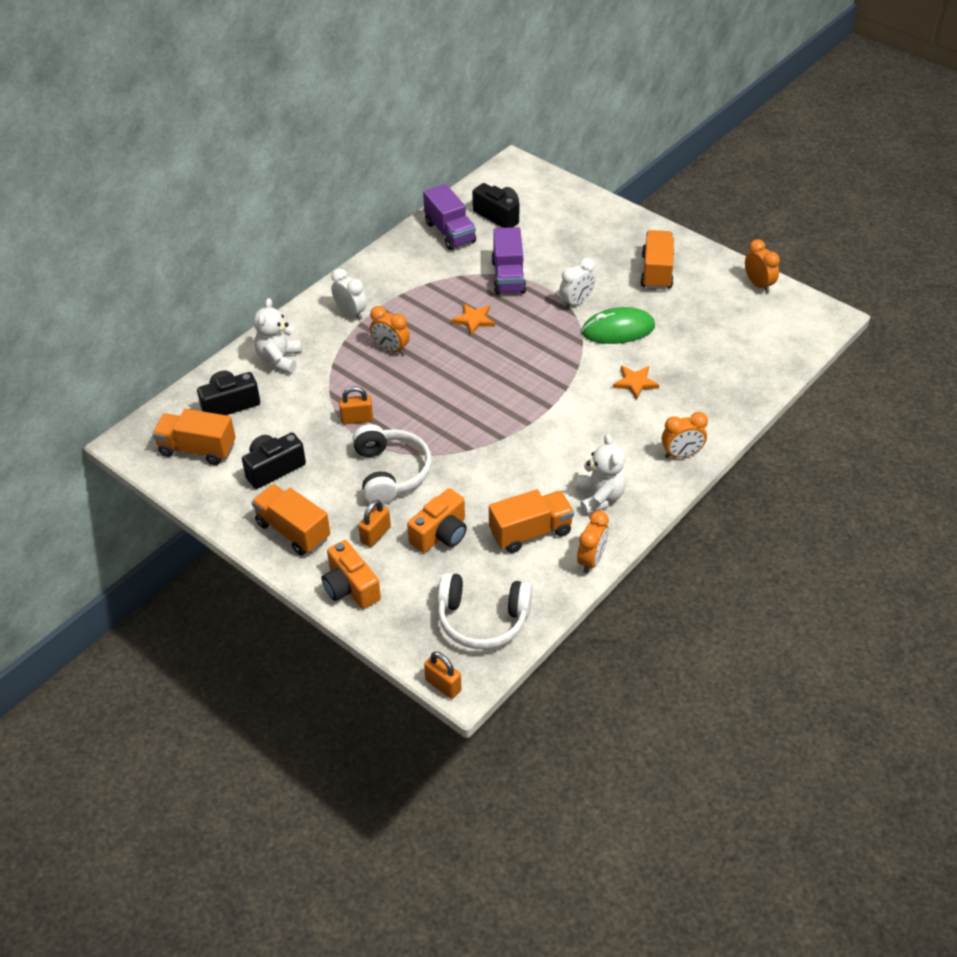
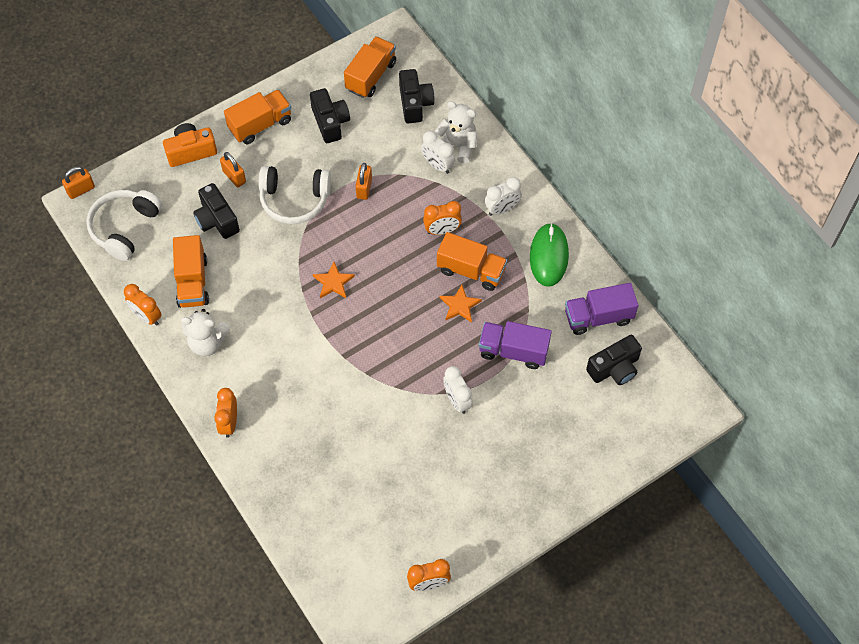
camera: 105 degrees right, 15 degrees up
(309, 369) = (437, 165): none -> white clock
(391, 349) = (442, 230): orange clock -> orange clock turned 150 degrees counterclockwise
(441, 534) = (217, 220): orange camera -> black camera
(618, 329) = (405, 424): green mouse -> green mouse (549, 256)
(635, 383) = (329, 415): orange star -> orange star (333, 282)
(656, 272) = (479, 490): orange truck -> orange truck (471, 270)

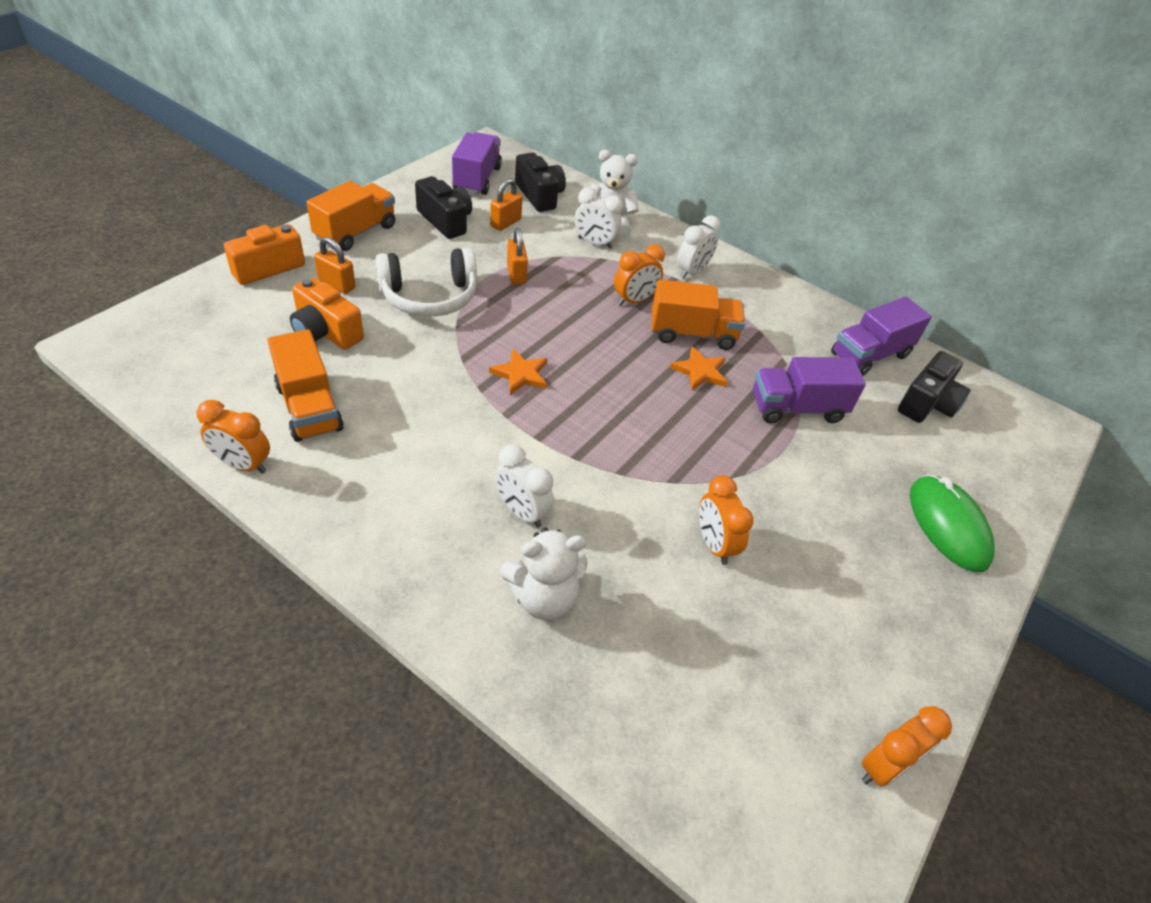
camera: 25 degrees left, 15 degrees down
(81, 190) = (101, 327): orange padlock -> orange padlock (505, 223)
(125, 228) = (182, 360): white headphones -> none
(207, 342) = (357, 481): white teddy bear -> white teddy bear (543, 597)
(217, 220) = (326, 332): black camera -> orange camera
(229, 423) = (431, 589): orange clock -> orange clock (714, 544)
(371, 76) = (477, 179): orange truck -> purple truck
(457, 400) = (762, 480): white clock -> white clock (522, 512)
(549, 256) = (773, 306): green mouse -> green mouse (948, 525)

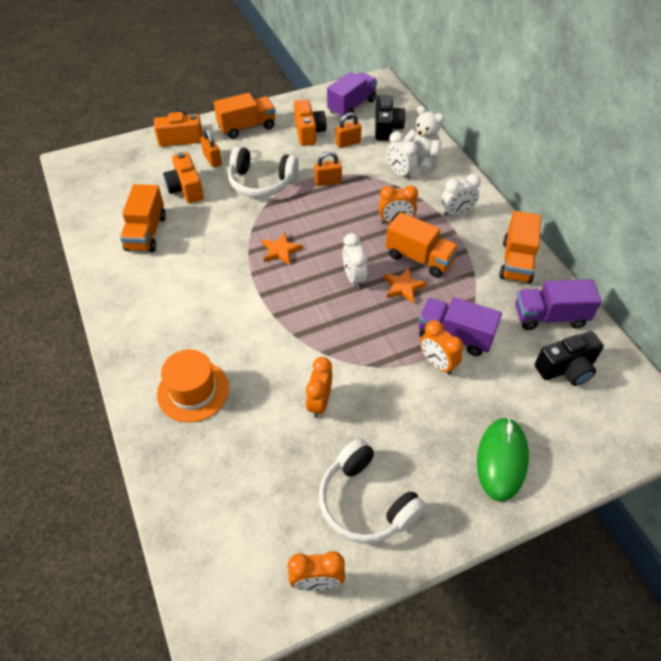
camera: 35 degrees right, 5 degrees up
(243, 464) = (92, 255): orange clock -> orange clock (437, 363)
(445, 221) = (309, 132): black camera -> orange camera
(516, 274) = (328, 181): orange padlock -> orange padlock turned 60 degrees clockwise
(522, 512) = (218, 336): white clock -> white clock (353, 278)
(543, 597) = (193, 391): white teddy bear -> orange hat
(793, 307) = (516, 261): none -> orange truck
(858, 640) = (366, 502): none -> white headphones

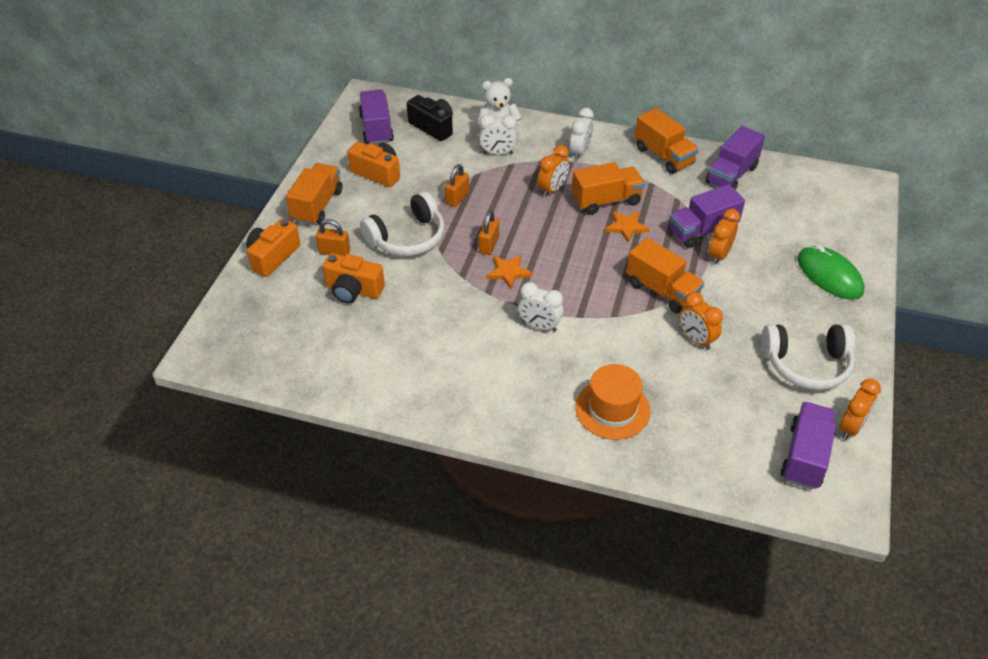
camera: 50 degrees left, 5 degrees down
(146, 233) = (383, 347): orange truck -> orange truck (662, 290)
(249, 560) = (805, 456): none -> purple truck
(348, 143) = (423, 159): orange padlock -> orange padlock (489, 245)
(353, 278) = (587, 248): white clock -> white clock (539, 326)
(437, 363) = (719, 255): orange clock -> orange clock turned 120 degrees clockwise
(566, 368) = (783, 197): black camera -> none

